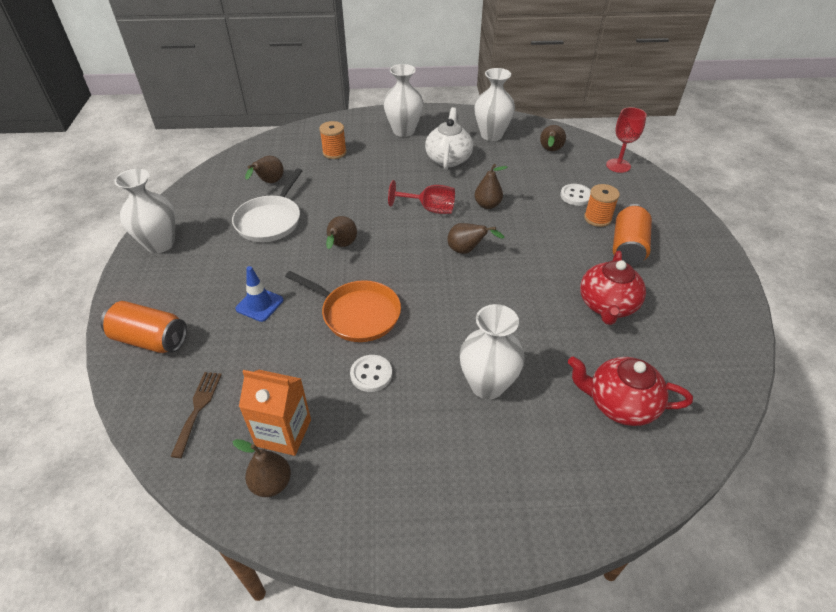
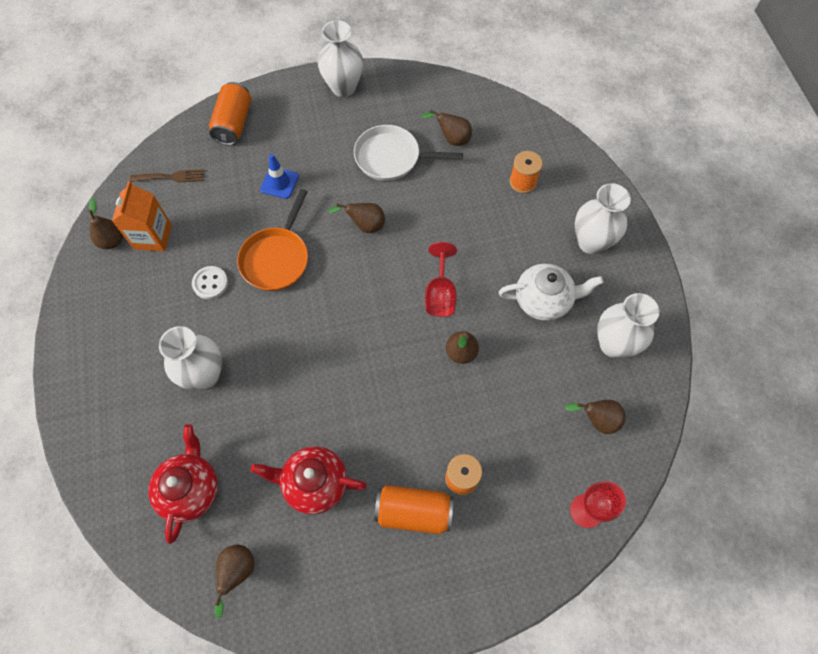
camera: 80 degrees right, 20 degrees up
(467, 250) = (377, 339): brown pear -> brown pear (237, 572)
(576, 196) = (502, 453): white button -> none

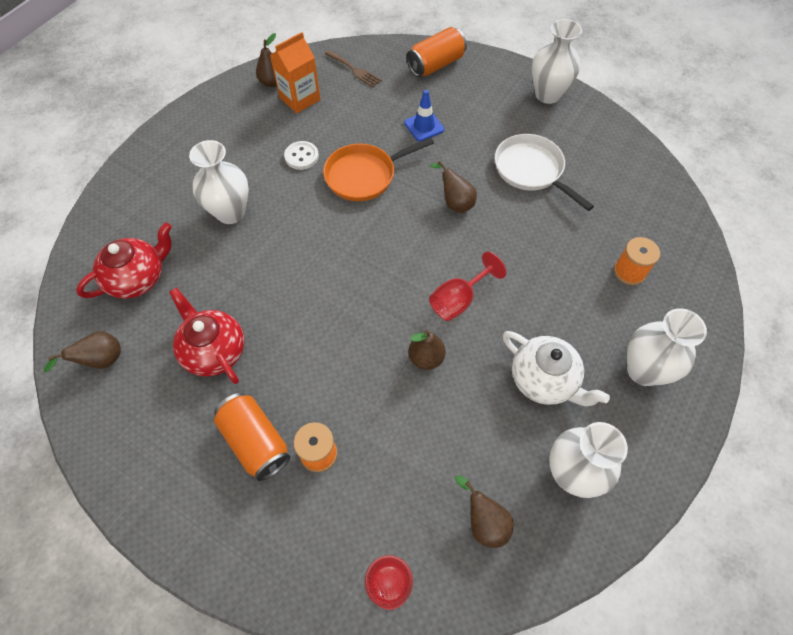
camera: 45 degrees right, 5 degrees down
(452, 139) = (599, 192): brown pear -> none

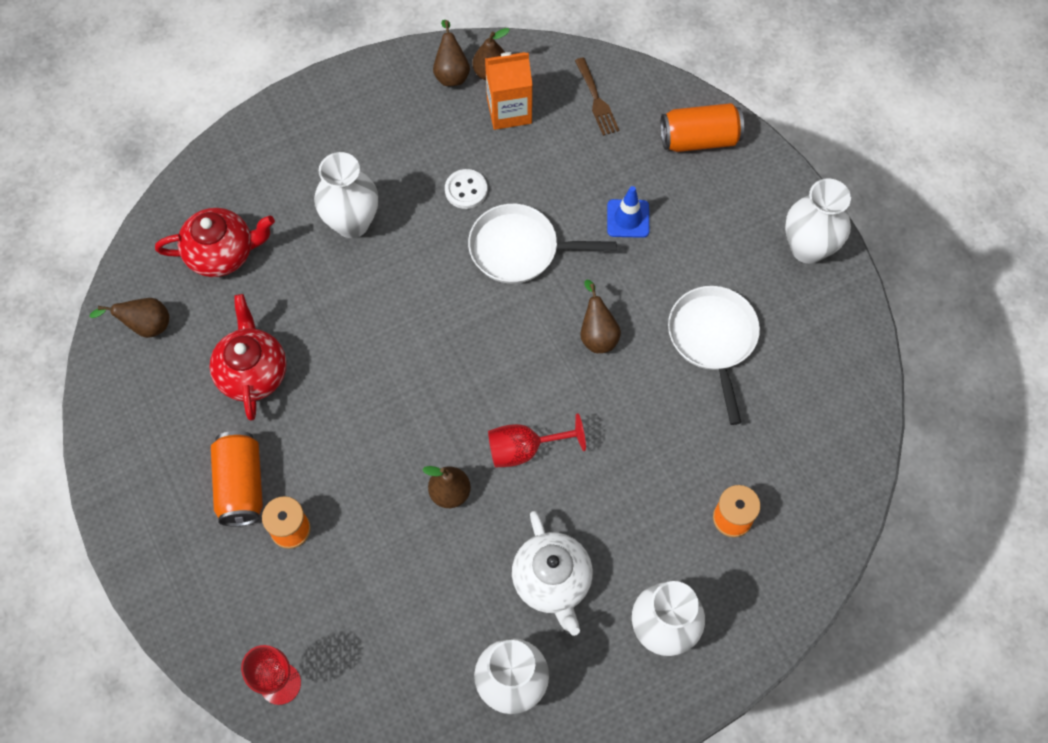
camera: 30 degrees right, 5 degrees up
(364, 175) = (520, 249): orange pan -> white pan
(484, 522) = (399, 679): brown pear -> brown pear (451, 73)

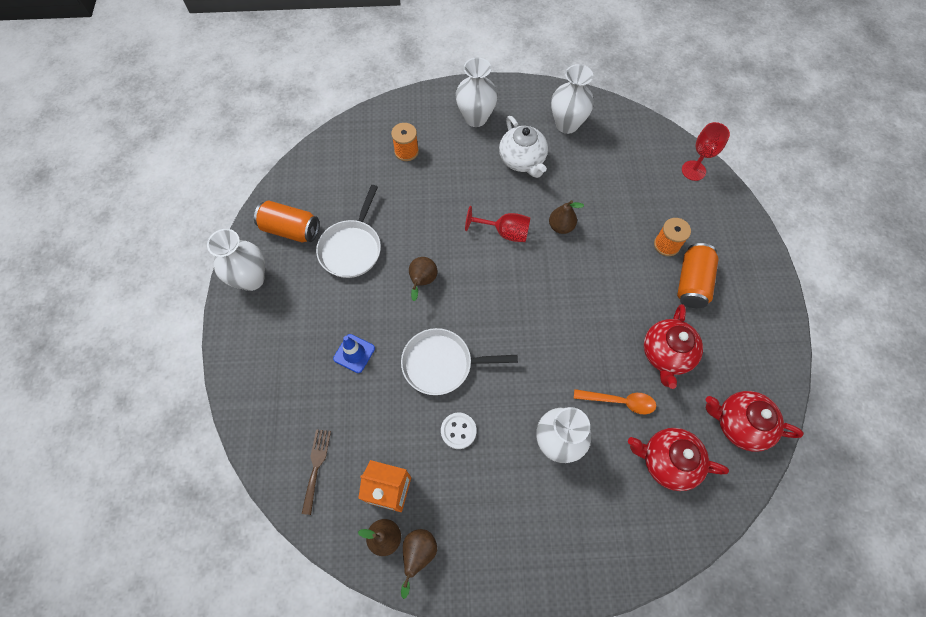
camera: 155 degrees left, 0 degrees up
(146, 326) = (739, 424): brown pear -> red teapot
(295, 293) = (619, 401): none -> orange spoon
(520, 249) = (442, 364): white pan -> white pan turned 150 degrees clockwise
(552, 581) = (522, 160): white teapot -> white teapot turned 150 degrees clockwise
(699, 139) = (263, 393): orange can -> orange can (291, 229)

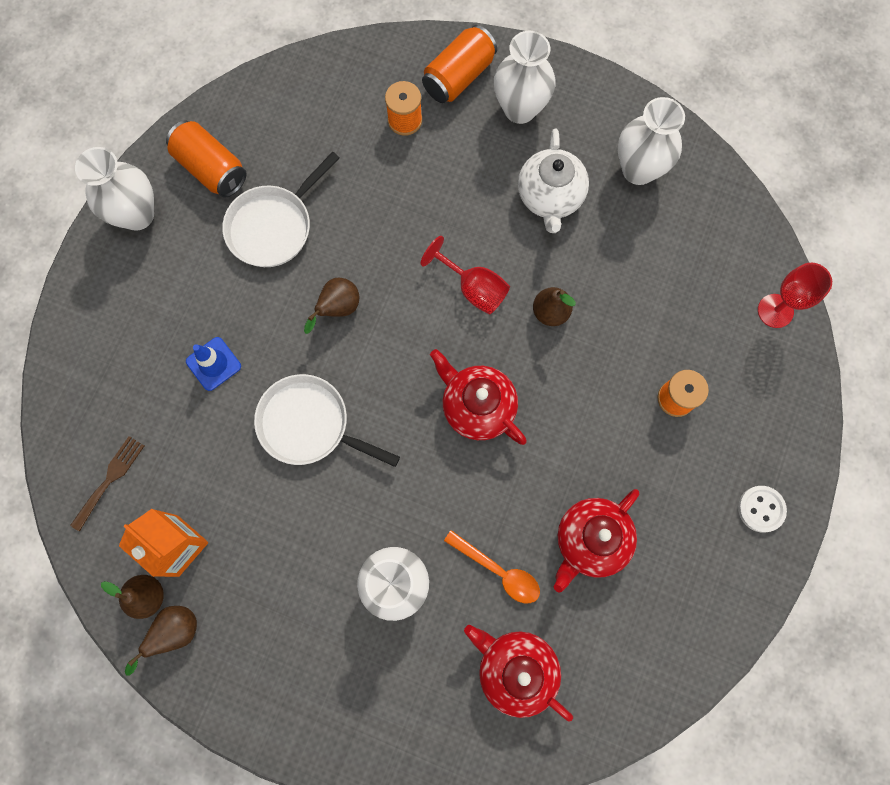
camera: 25 degrees right, 10 degrees up
(458, 431) = (288, 514): white button -> white button (761, 509)
(692, 282) = (679, 464): orange can -> orange can (459, 77)
(739, 424) = (631, 668): red teapot -> red teapot (477, 406)

